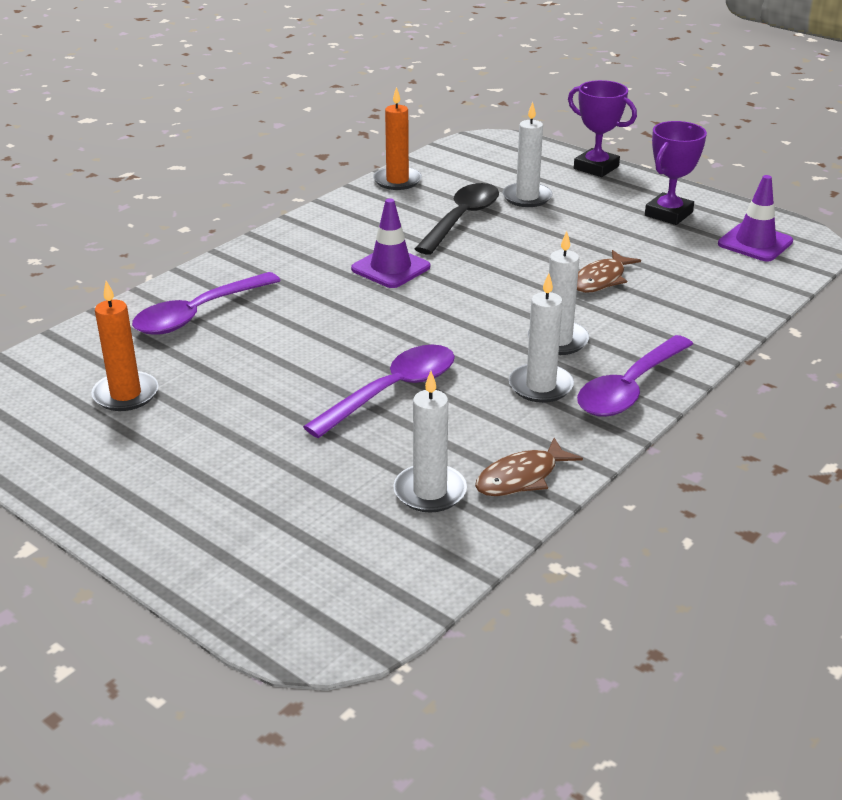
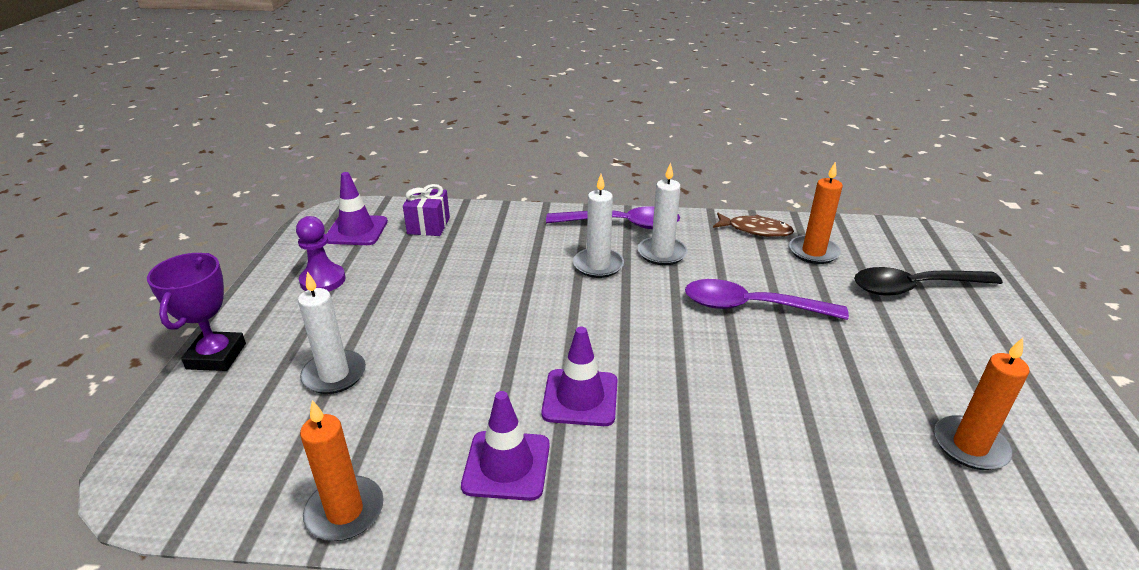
camera: 125 degrees left, 0 degrees up
(198, 314) = (818, 489): purple spoon -> none
(367, 227) = (506, 465): none -> purple traffic cone
(430, 491) = (813, 252): white candle -> orange candle
(461, 219) = (426, 399): black spoon -> black spoon (914, 288)
(601, 279) = (484, 276): brown fish -> none
(668, 214) = (323, 280): purple trophy -> purple pawn
(734, 278) = (428, 225): none -> purple gift

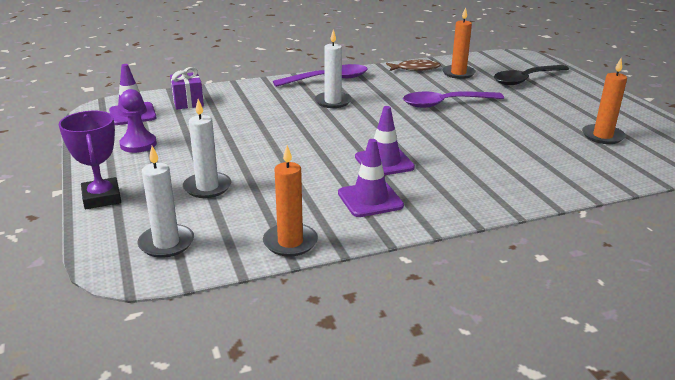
camera: 25 degrees left, 5 degrees down
(662, 253) = (368, 89): white candle -> white candle (166, 243)

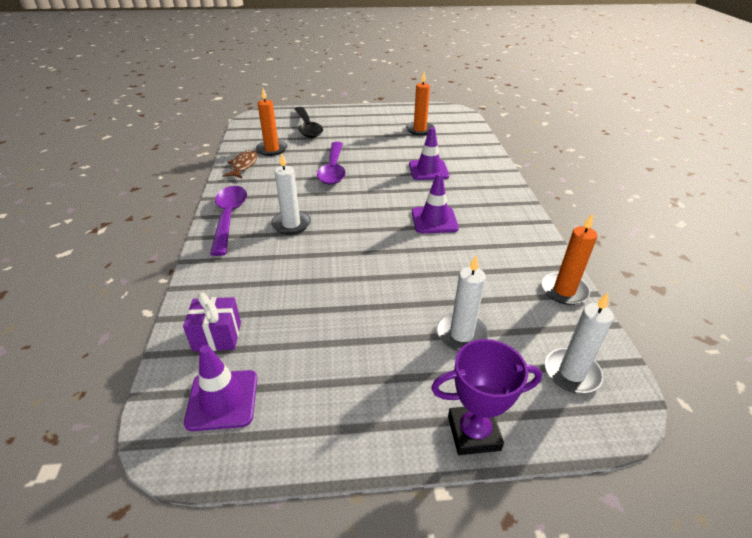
camera: 75 degrees left, 10 degrees up
(138, 144) = (331, 394): purple pawn -> none
(370, 199) = (497, 239): purple traffic cone -> purple traffic cone (428, 170)

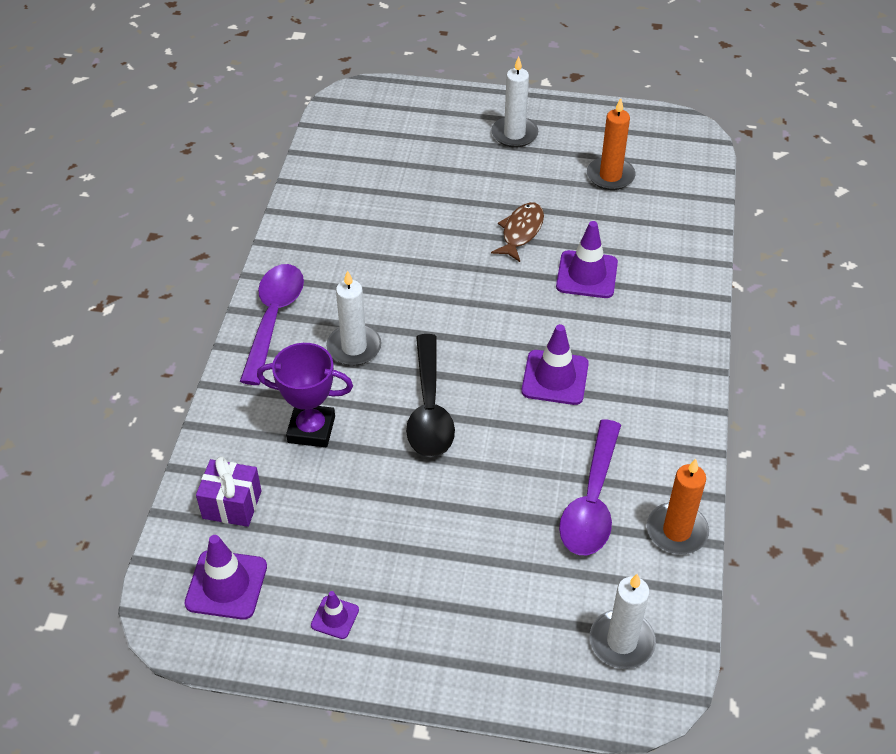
camera: 15 degrees right, 10 degrees up
(243, 166) = (310, 216): brown fish -> brown fish (521, 232)
(272, 149) = (359, 186): orange candle -> none
(307, 127) = (427, 141): black spoon -> black spoon (429, 409)
(329, 406) = (335, 617): none -> purple traffic cone
(333, 169) = (441, 247): purple spoon -> purple spoon (592, 501)
(461, 334) = (514, 564): white candle -> white candle (514, 134)
(473, 433) = (477, 682): purple trophy -> purple trophy (311, 429)

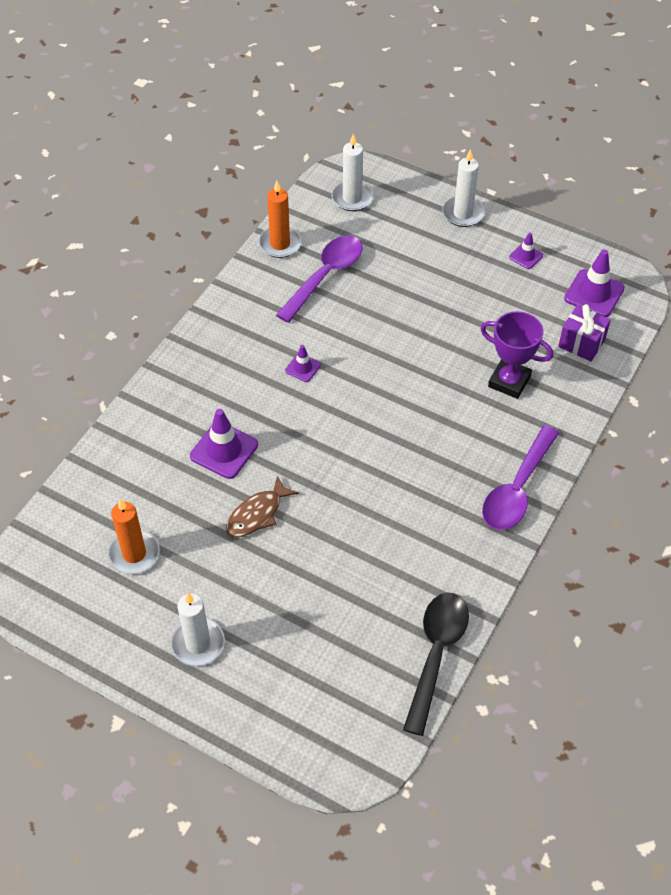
camera: 160 degrees left, 5 degrees up
(354, 347) = (454, 441): white candle -> white candle (463, 213)
(429, 409) = (412, 371): black spoon -> black spoon (436, 654)
(555, 378) = (303, 368): purple traffic cone -> purple traffic cone, size x0.55

